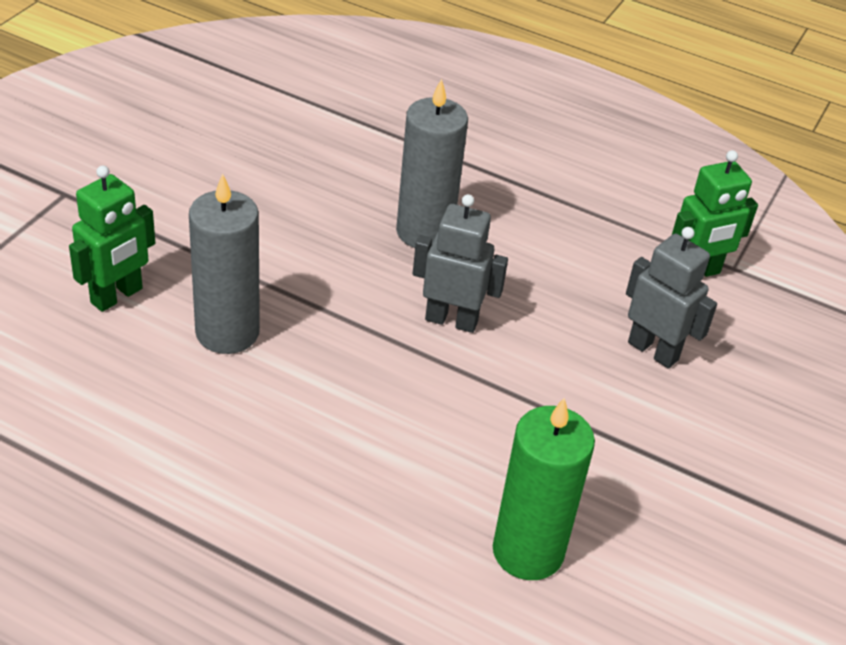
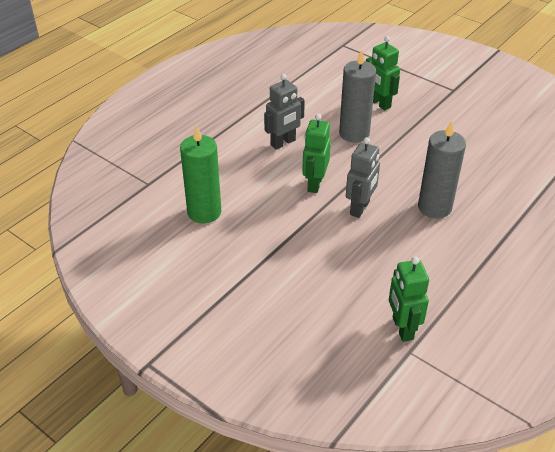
camera: 105 degrees right, 0 degrees up
(399, 384) = (314, 184): none -> green robot
(653, 351) = (331, 288): grey robot -> grey robot (283, 143)

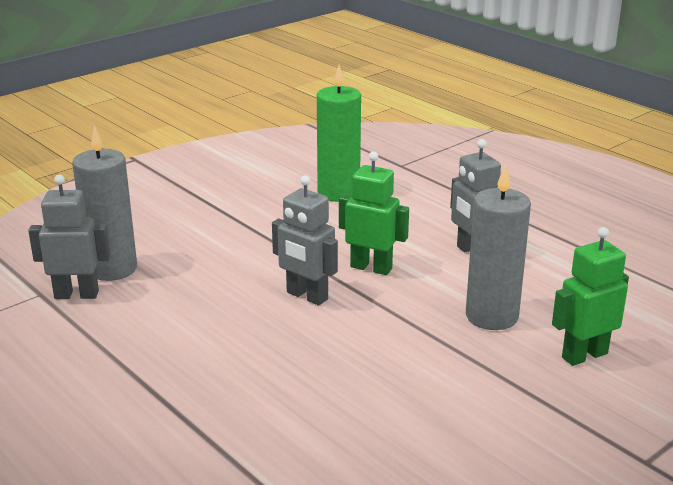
camera: 100 degrees right, 15 degrees down
(402, 328) = (76, 294): green robot -> grey robot
(434, 207) = (284, 362): grey candle -> grey candle (112, 269)

